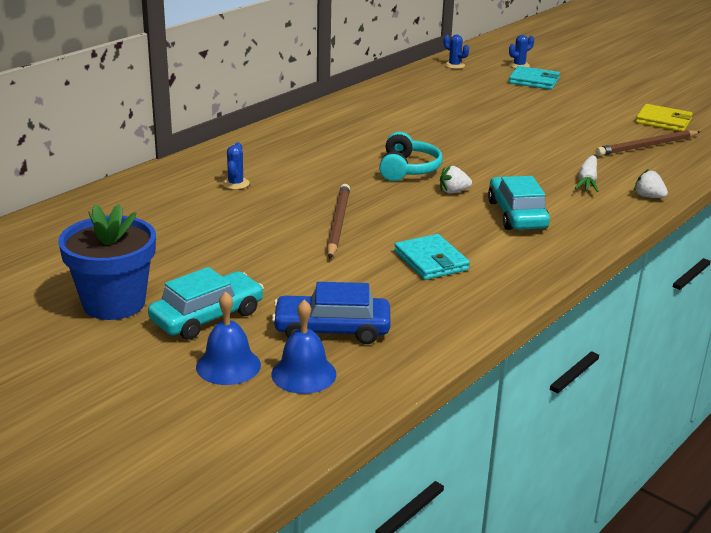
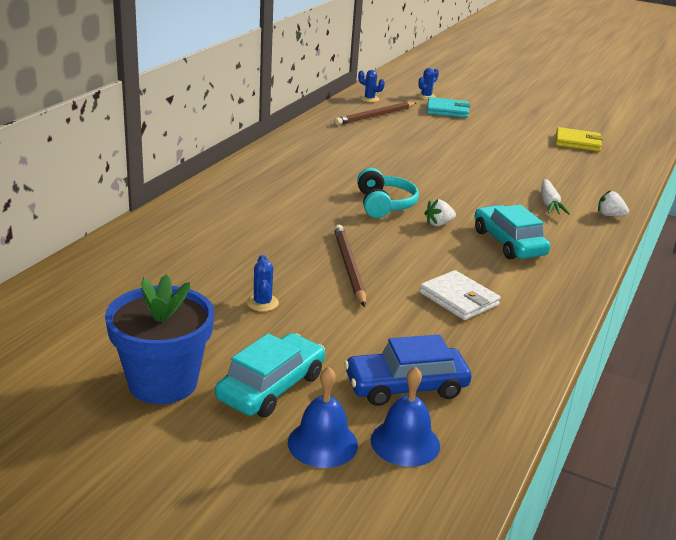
camera: 15 degrees left, 0 degrees up
(235, 184) = (225, 232): blue cactus -> blue cactus (262, 303)
(431, 261) = (458, 299): turquoise wallet -> white wallet
(646, 146) = (578, 167): brown pencil -> brown pencil (375, 116)

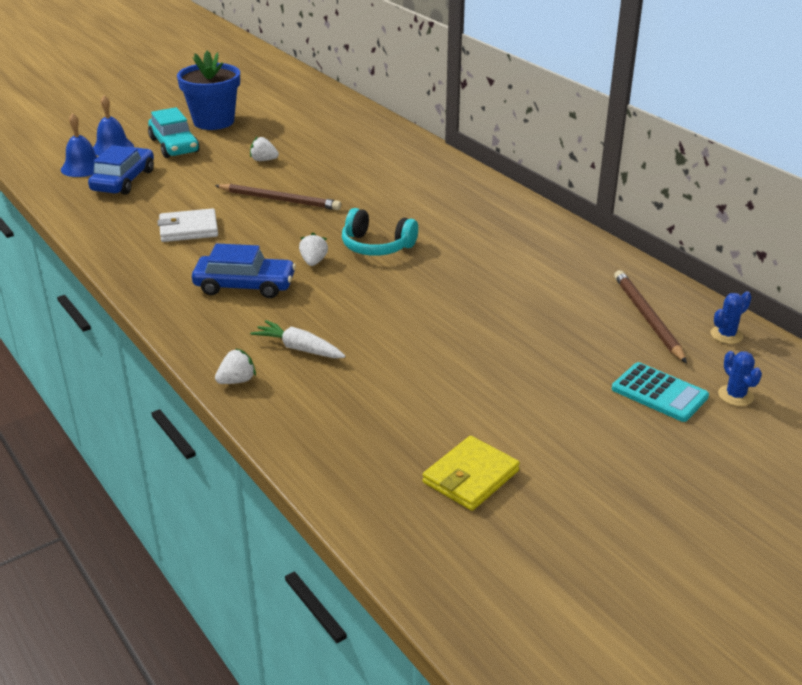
camera: 120 degrees right, 5 degrees up
(262, 303) = (263, 160): blue cactus -> white strawberry
(447, 110) = (659, 393): turquoise wallet -> turquoise calculator
(508, 243) = (245, 286): turquoise car -> blue car

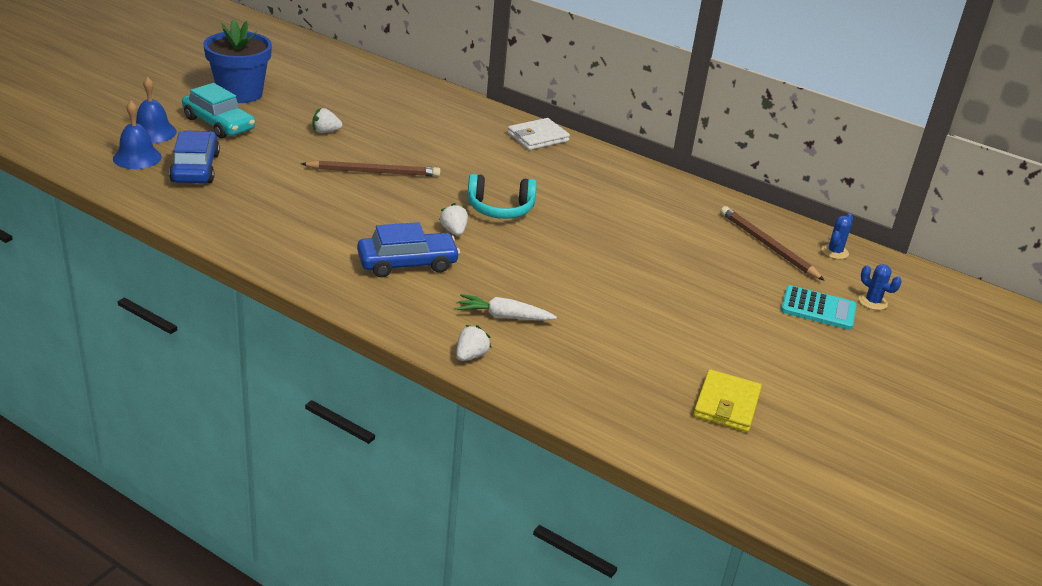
camera: 25 degrees left, 0 degrees up
(188, 229) = (306, 212): white wallet -> white wallet (538, 137)

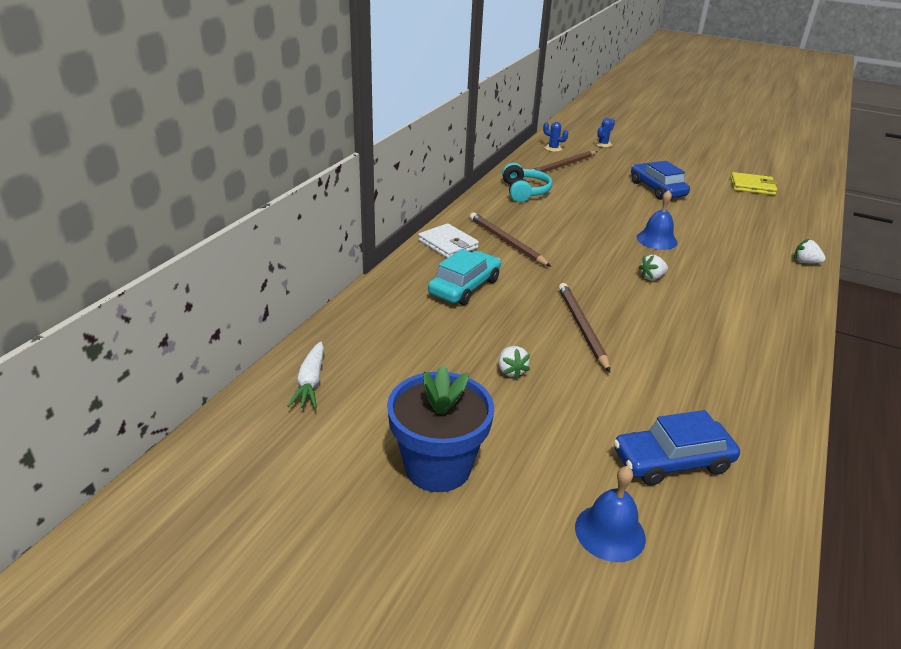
camera: 95 degrees left, 0 degrees up
(137, 157) = (689, 528): blue bell -> blue bell (656, 240)
(219, 124) = (543, 467): turquoise car -> turquoise car (464, 287)
(407, 263) = (722, 295): blue car -> blue car (657, 189)
(500, 208) = (596, 258): turquoise headphones -> turquoise headphones (524, 192)
(504, 316) = (746, 252): white carrot -> white carrot (310, 382)
(541, 167) = (506, 242): none -> brown pencil
(818, 309) = (626, 158): turquoise calculator -> none

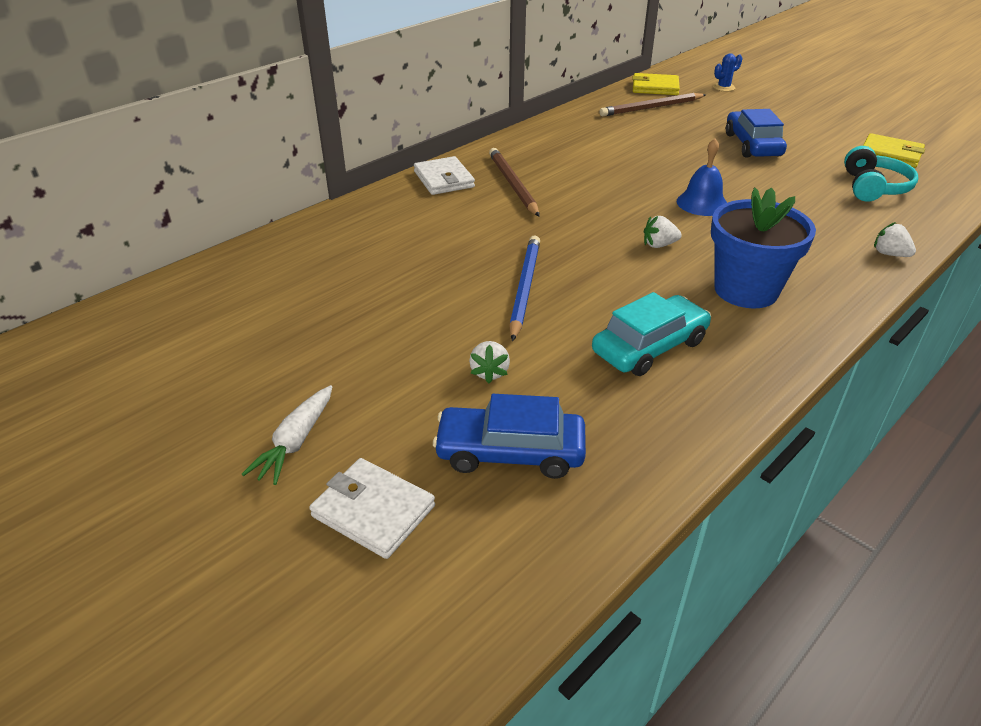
camera: 20 degrees right, 5 degrees up
(310, 382) = (190, 298): white carrot -> white carrot (295, 442)
(438, 466) = (247, 403): blue flower pot -> blue flower pot (746, 290)
(464, 287) = (425, 226): turquoise car -> turquoise car (649, 347)
(511, 371) = (404, 321): white strawberry -> white strawberry (489, 372)
(524, 192) = (579, 132): turquoise headphones -> turquoise headphones (873, 187)
(553, 148) = (655, 87): blue cactus -> yellow wallet
(581, 327) = (524, 288): brown pencil -> blue pencil
(610, 532) = (373, 511): blue bell -> white wallet

